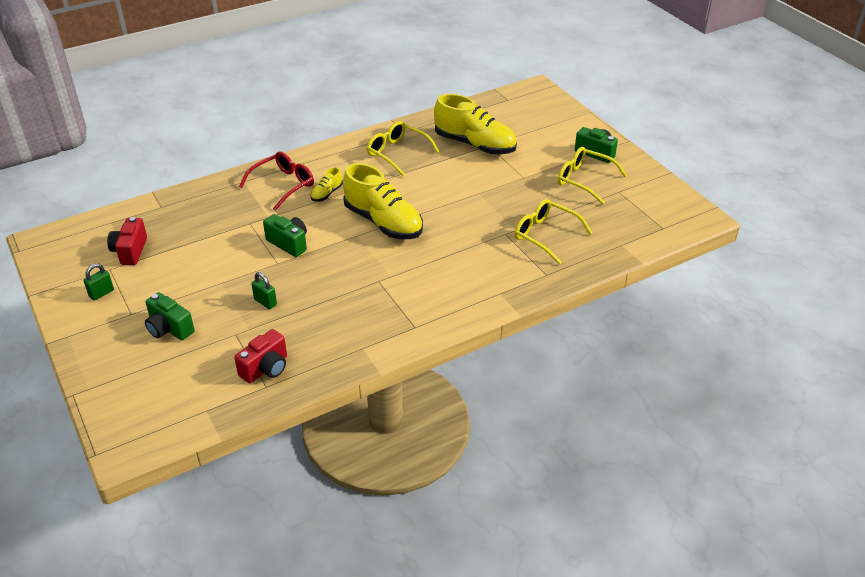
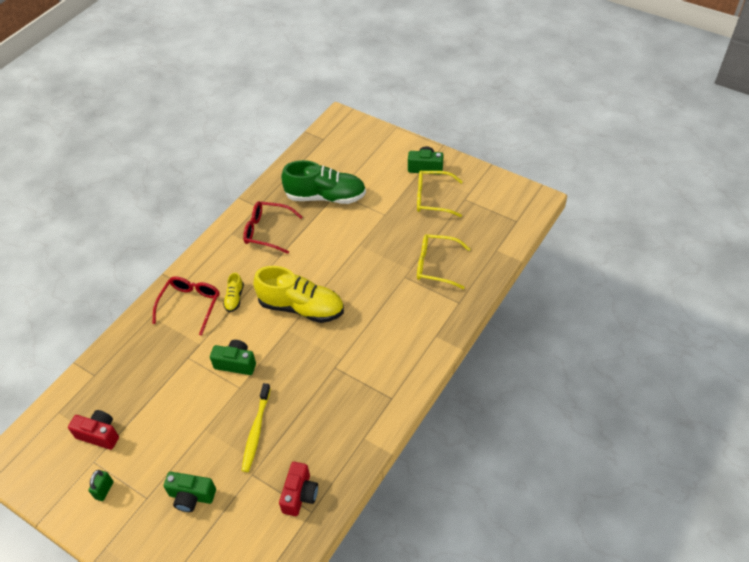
camera: 25 degrees left, 10 degrees up
(130, 251) = (99, 434): red camera -> red camera turned 135 degrees clockwise
(265, 302) = (256, 431): green padlock -> yellow toothbrush
(397, 153) = (267, 231): yellow glasses -> red glasses
(475, 144) = (325, 197): yellow shoe -> green shoe

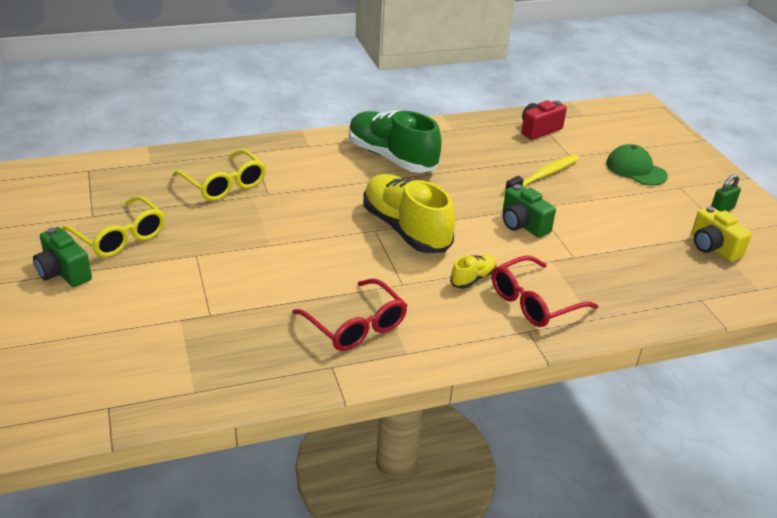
camera: 145 degrees left, 15 degrees down
(99, 434) = (713, 247): red camera -> yellow camera
(191, 496) = (635, 169): green camera -> green cap
(325, 197) = (229, 319): green shoe -> green shoe (391, 158)

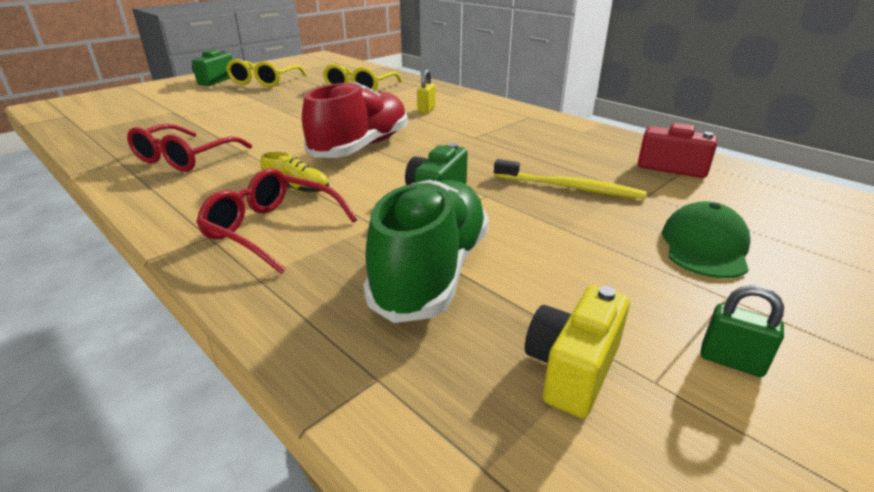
camera: 65 degrees right, 5 degrees down
(339, 172) = (426, 110): none -> yellow padlock
(391, 158) = (481, 120): green shoe -> green shoe (432, 271)
(405, 229) = (361, 147): yellow shoe -> red shoe

